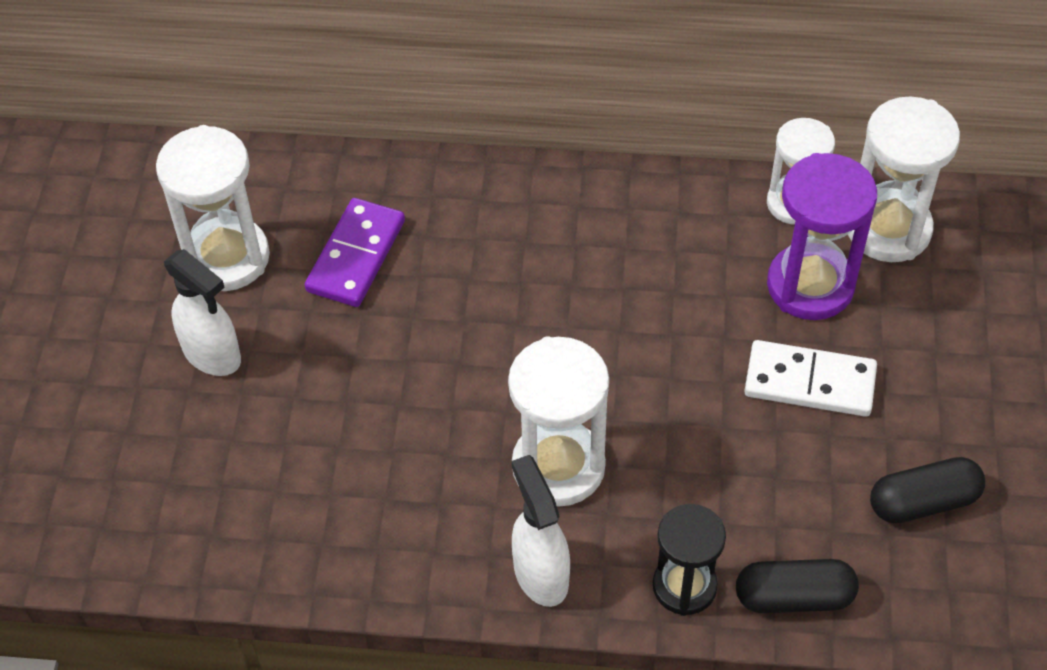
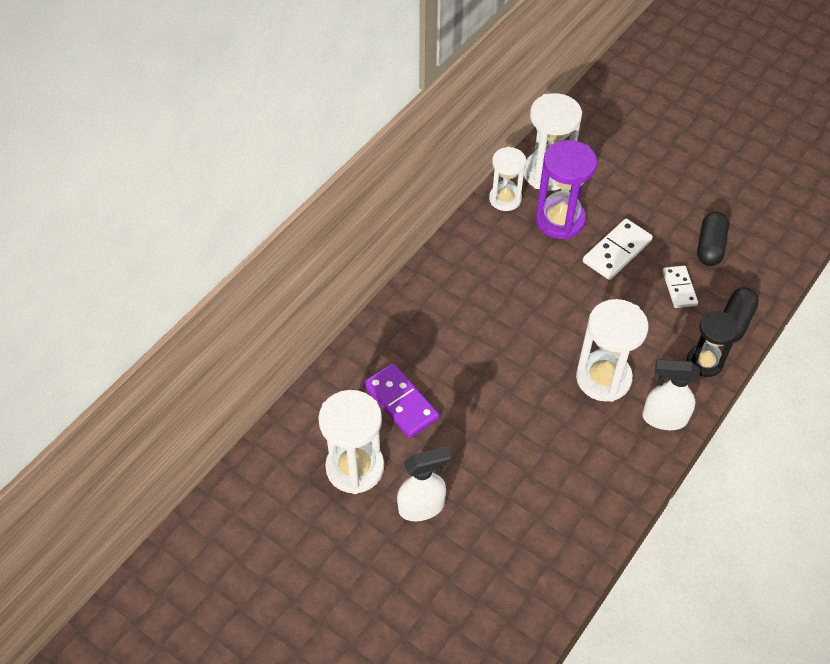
camera: 60 degrees left, 0 degrees up
(803, 493) = (679, 288): none -> white domino

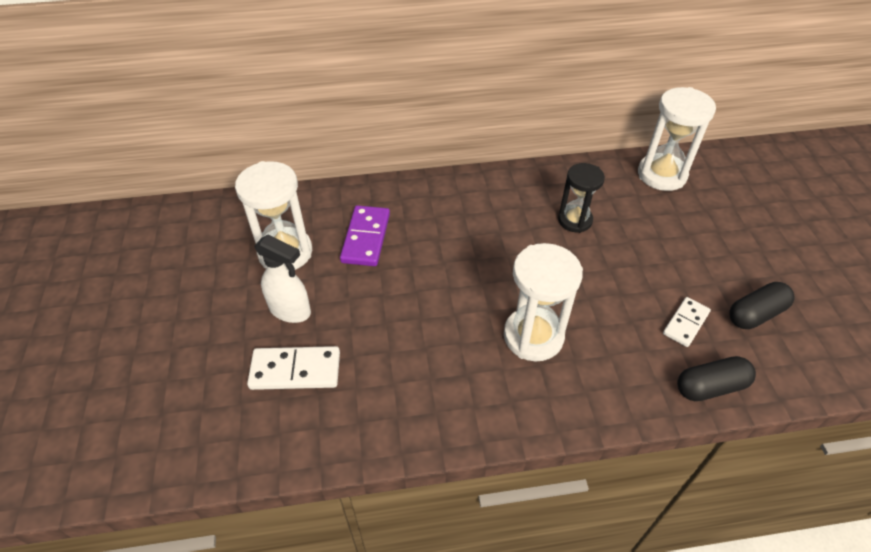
camera: 45 degrees right, 5 degrees down
(505, 199) = (606, 170): white hourglass -> none
(560, 220) = (634, 209): purple hourglass -> none
(617, 251) = (658, 260): white domino -> white domino (295, 370)
(663, 418) = (548, 406): white spray bottle -> none
(704, 362) = (641, 394): black hourglass -> black hourglass (575, 220)

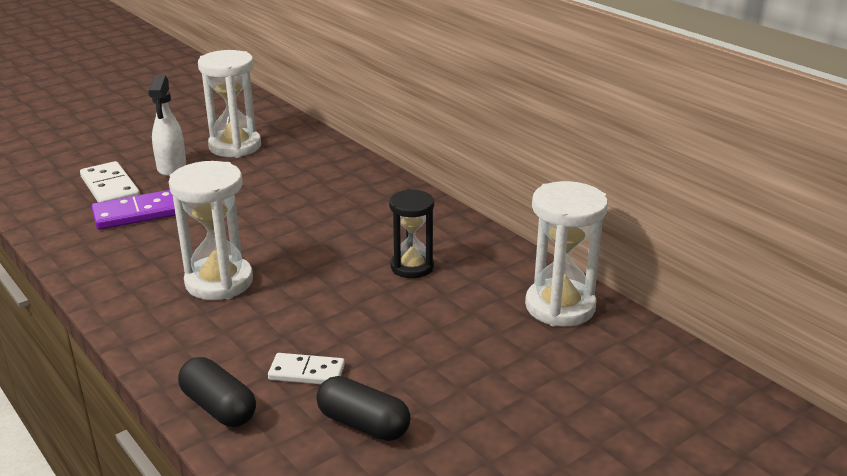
camera: 60 degrees right, 20 degrees down
(365, 238) = (282, 172): purple domino -> purple domino (137, 213)

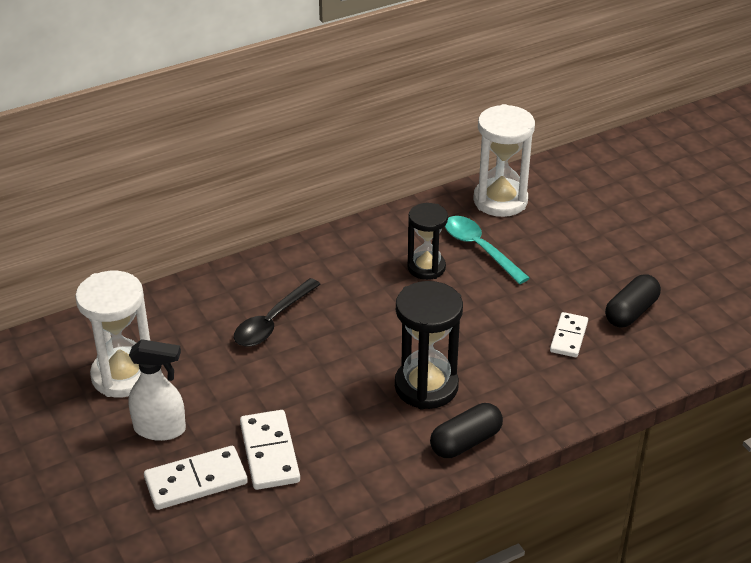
camera: 80 degrees left, 10 degrees up
(137, 213) = (269, 452): purple domino -> white domino
(218, 407) = (608, 385): black capsule -> black capsule (465, 442)
(219, 282) = (426, 386): white hourglass -> black hourglass
(309, 196) = (272, 321): none -> black spoon
(457, 298) = (480, 249): none -> turquoise spoon

